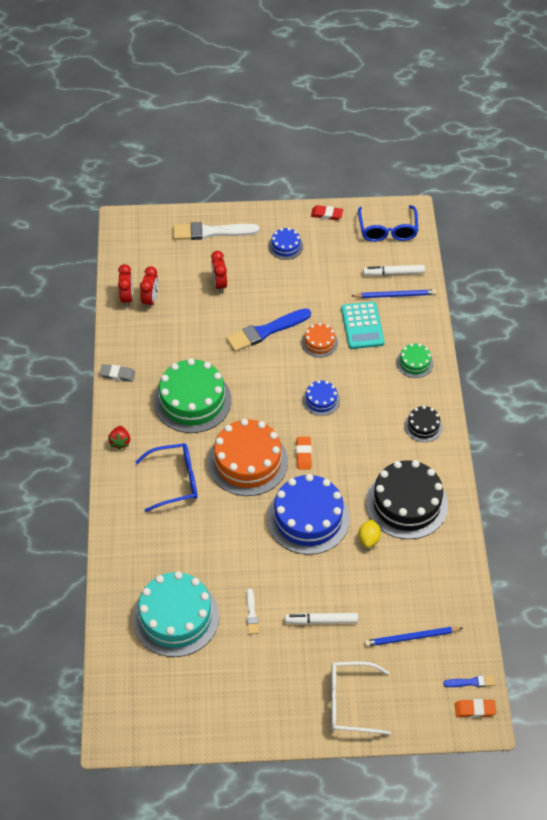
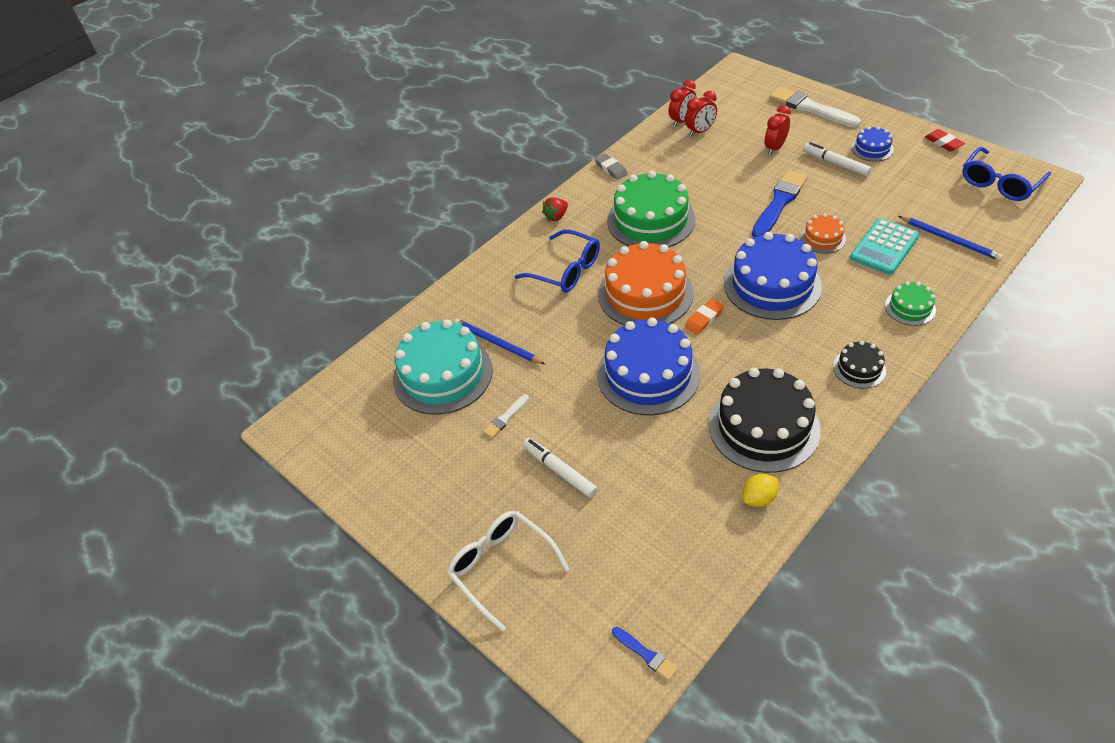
camera: 50 degrees right, 5 degrees down
(266, 331) = (779, 203): blue brush -> blue brush turned 105 degrees clockwise
(321, 400) = (772, 285): blue cake -> blue cake, size x2.06
(369, 539) = (688, 432): yellow lemon -> yellow lemon (759, 498)
(393, 273) = (968, 221): white marker -> white marker (835, 163)
(411, 637) = (630, 555): blue pencil -> blue pencil (497, 343)
(475, 709) = (618, 686): orange eraser -> none

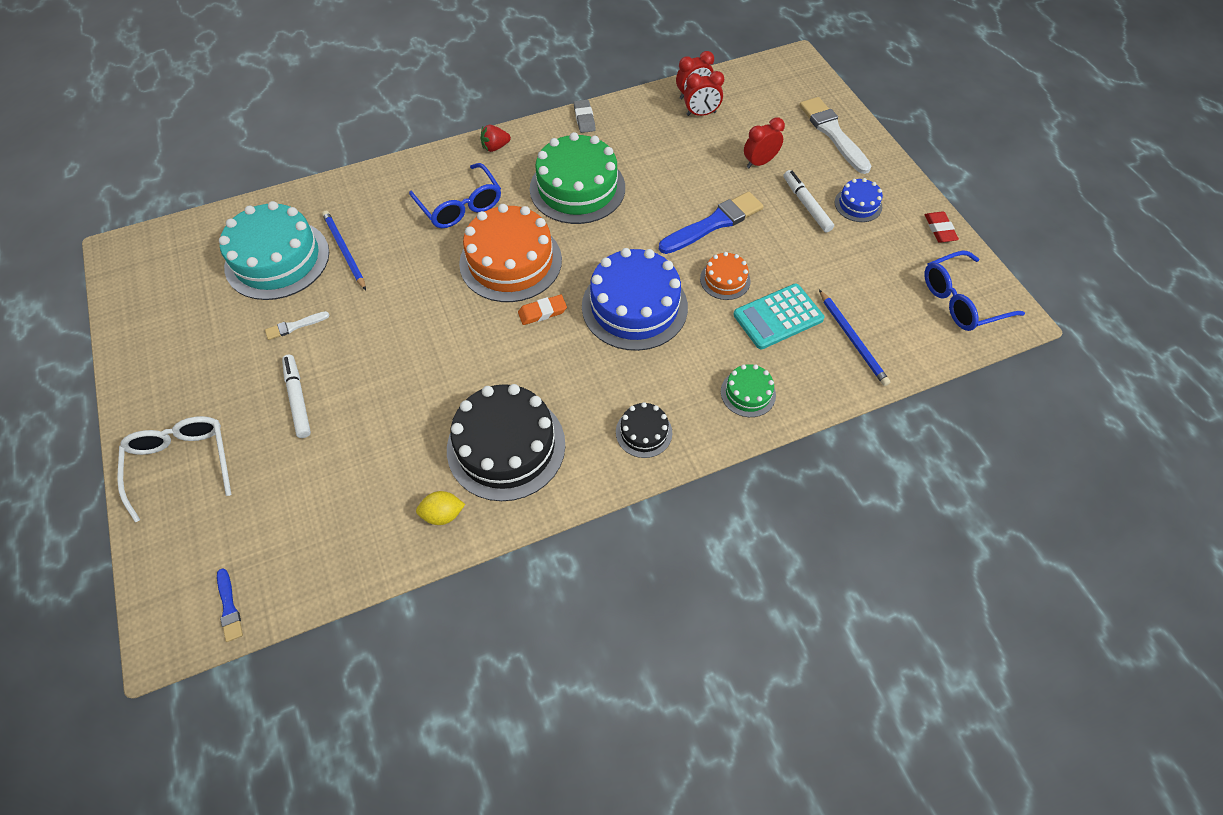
camera: 20 degrees right, 10 degrees up
(648, 374) = (447, 343): blue cake -> none

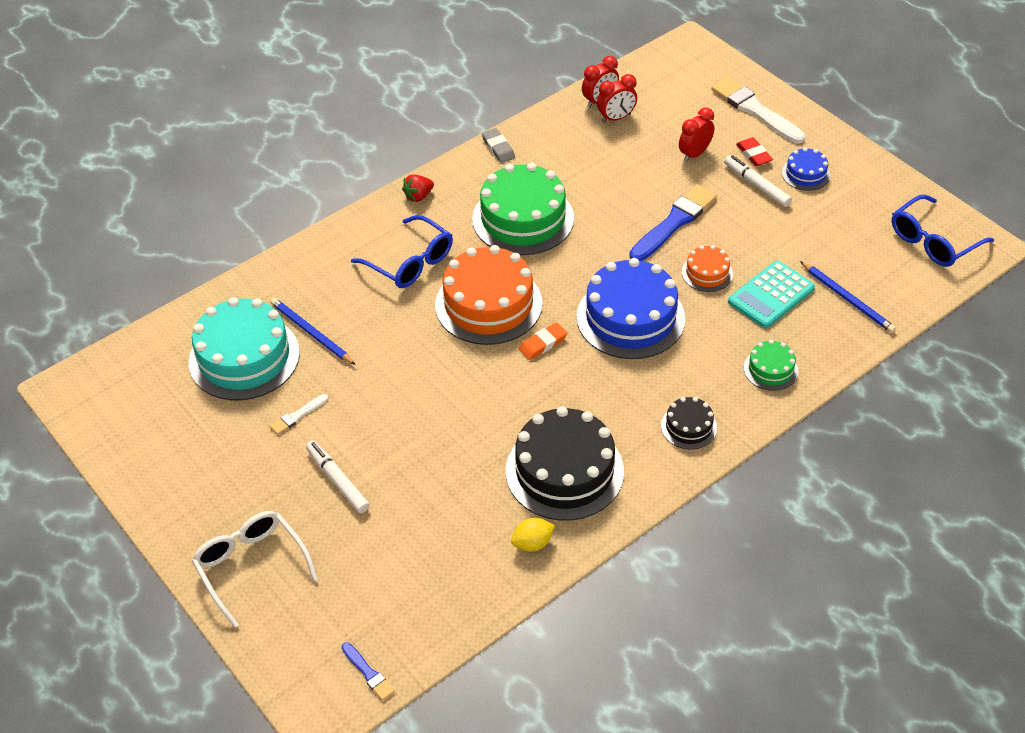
camera: 15 degrees left, 10 degrees down
(939, 229) = (890, 180): red eraser -> red eraser (754, 154)

